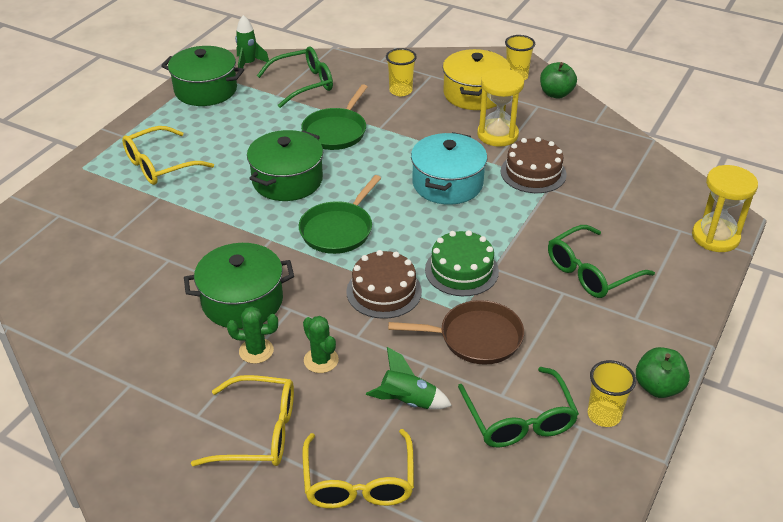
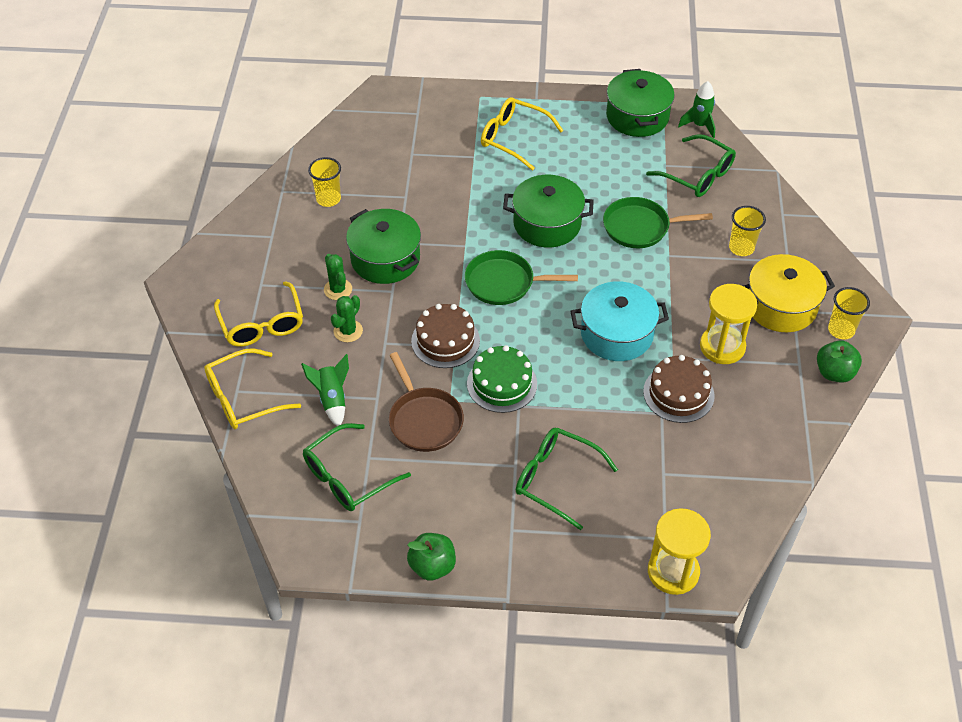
camera: 65 degrees right, 10 degrees up
(604, 415) = (380, 534): yellow cup -> yellow cup (328, 199)

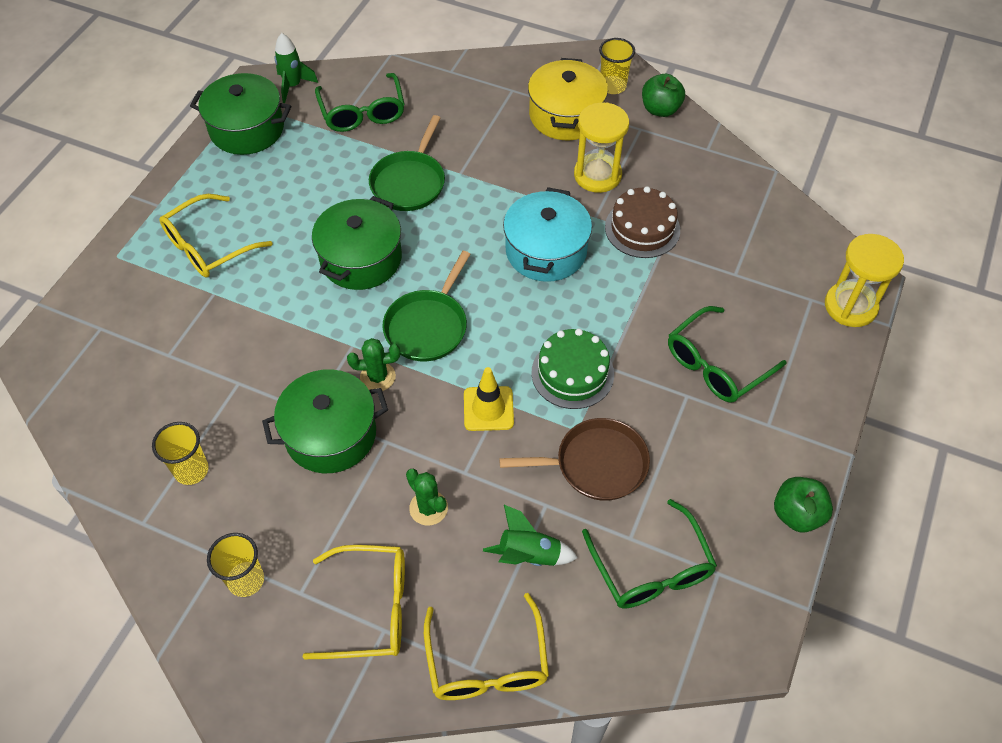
camera: 70 degrees left, 5 degrees up
(338, 289) = (355, 501): green cactus -> green cactus (377, 377)
(445, 341) = (488, 409): brown cake -> yellow traffic cone
(697, 175) = (362, 112): green glasses -> green glasses turned 105 degrees clockwise
(741, 248) = (479, 116): yellow cup -> yellow cup (246, 580)

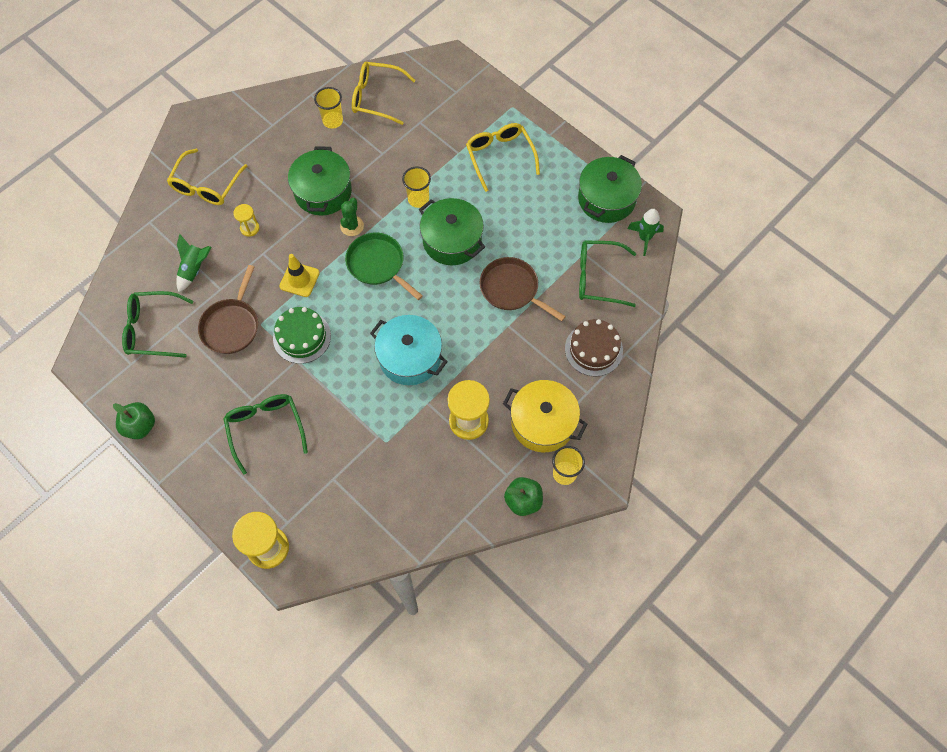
camera: 110 degrees right, 10 degrees up
(246, 580) = (253, 134): yellow cup -> yellow cup (418, 199)
(409, 182) = (511, 289): green pan -> brown pan
(428, 508) = (250, 228): green cactus -> yellow hourglass
(487, 663) = (148, 230): yellow glasses -> yellow glasses (376, 97)
(642, 228) = (403, 431): brown cake -> brown cake (593, 349)

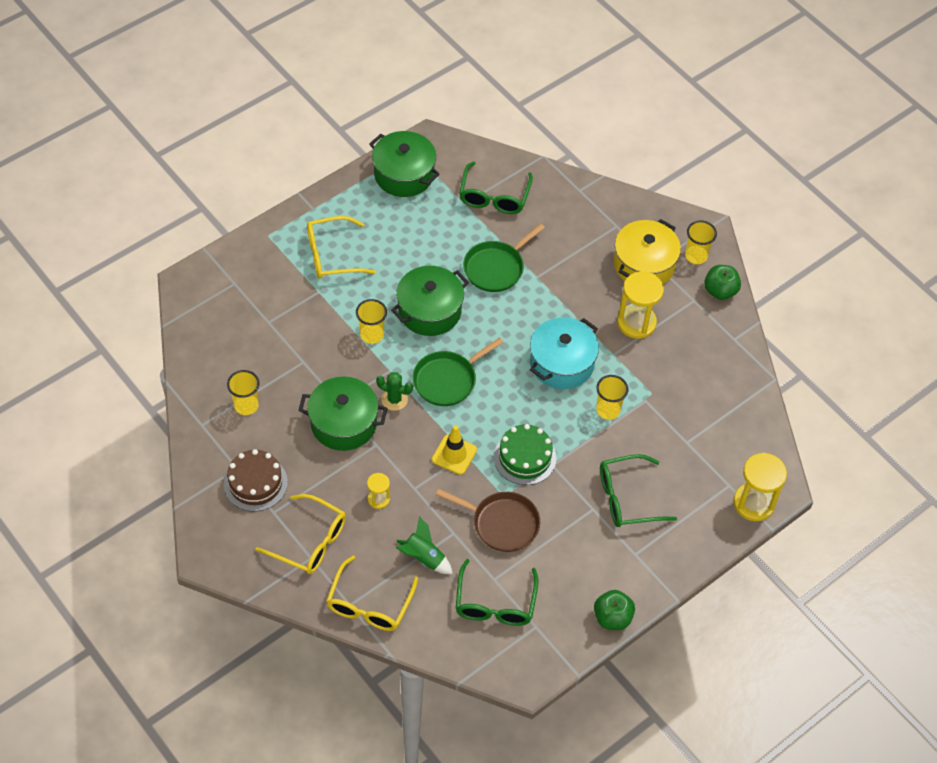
camera: 85 degrees left, 10 degrees down
(361, 403) = (608, 410): none -> yellow cup
(376, 97) = (223, 359): yellow glasses -> yellow glasses (369, 604)
(511, 289) = (496, 268): brown pan -> green pan
(593, 349) = (572, 213): brown cake -> brown cake (255, 483)
(644, 238) = (455, 153): green rocket -> none

